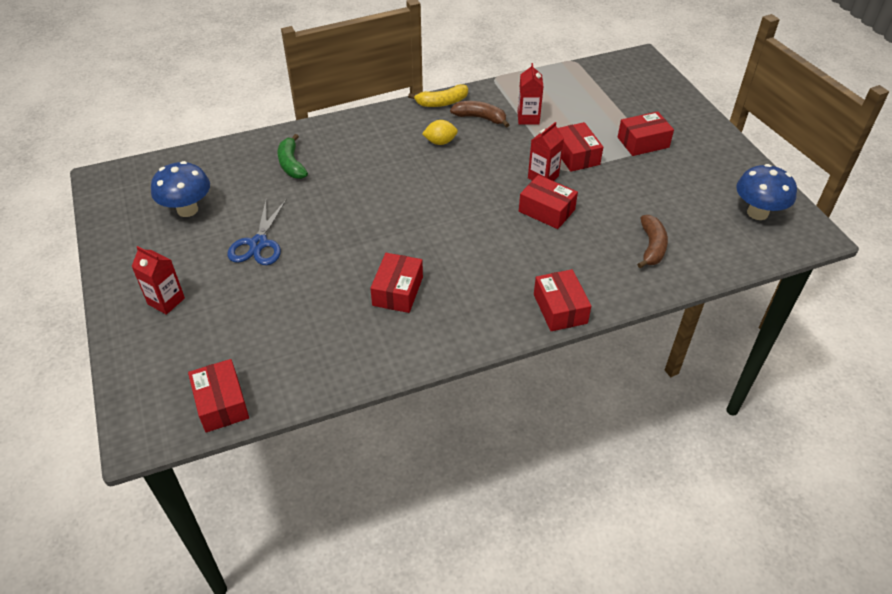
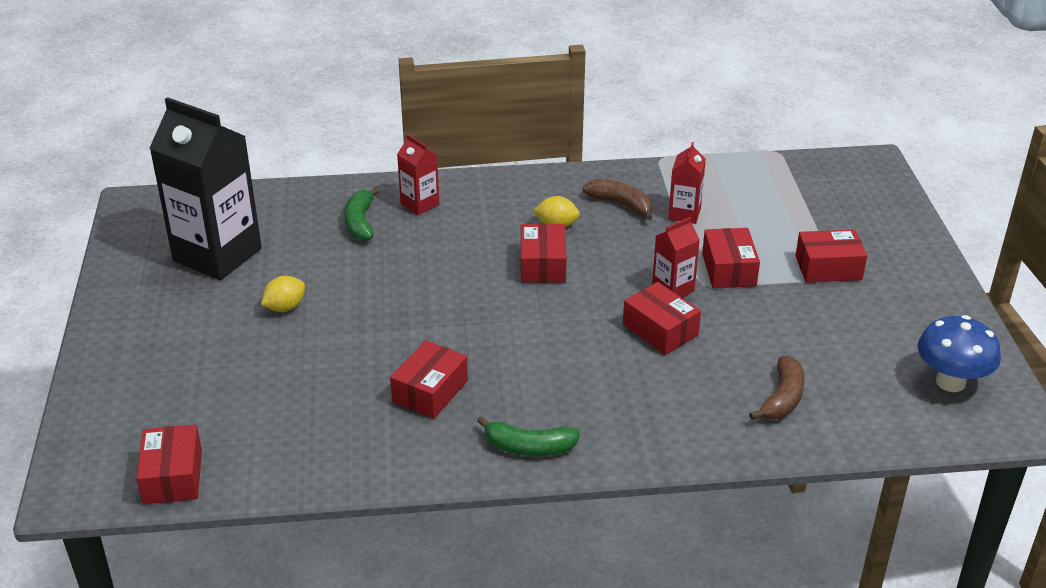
camera: 15 degrees right, 10 degrees down
(166, 301) = (154, 352): red carton -> red carton (420, 204)
(187, 210) = (217, 255): blue mushroom -> black carton
(258, 244) = (285, 307): blue scissors -> yellow lemon
(442, 102) = (579, 178): yellow banana -> none
(488, 321) = (529, 447): none -> green banana
(560, 309) = (627, 450): red box -> red box (542, 265)

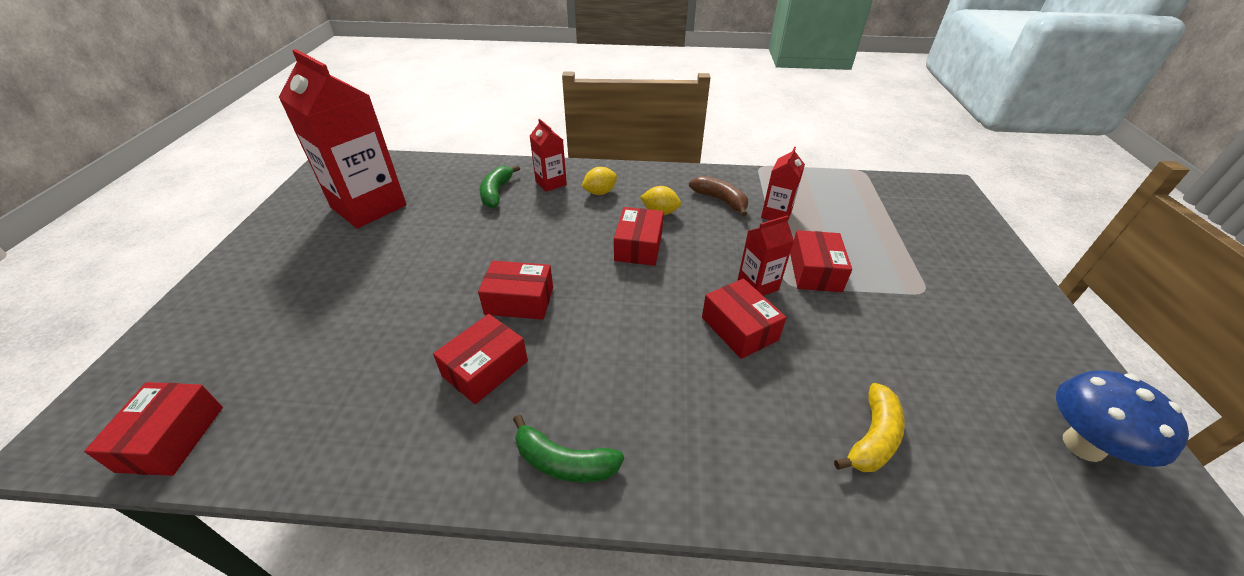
camera: 10 degrees right, 5 degrees up
(217, 255) = (369, 206): black carton -> red carton
(285, 307) = (396, 259): yellow lemon -> yellow lemon (600, 192)
(782, 398) = (873, 437): brown banana -> yellow banana
(828, 268) = (916, 281): red box -> red box (519, 301)

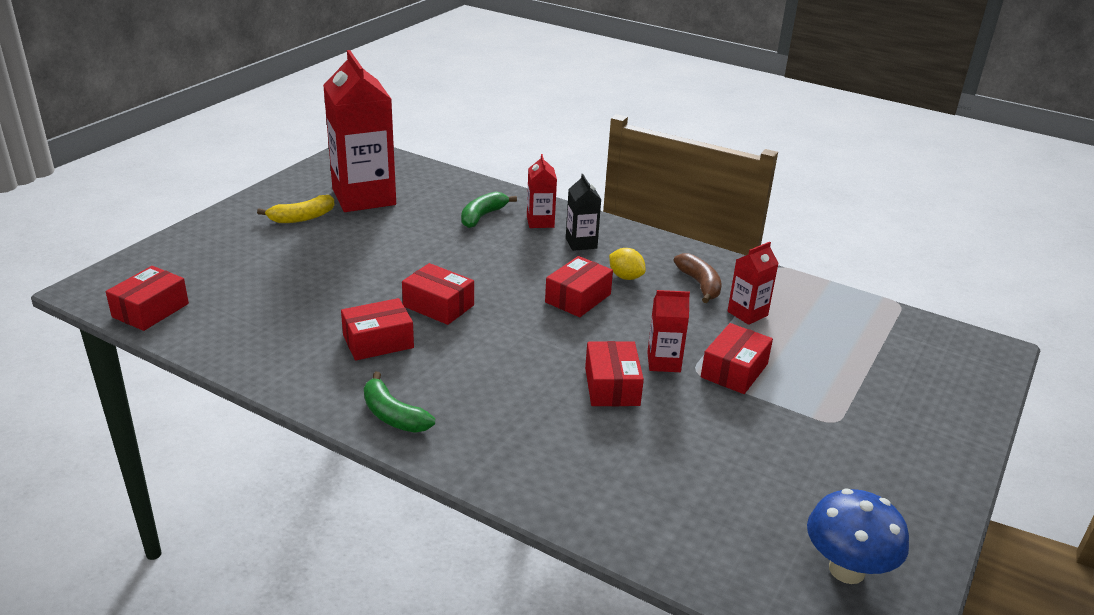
camera: 25 degrees right, 10 degrees down
(600, 192) = (581, 243): yellow lemon -> black carton
(873, 437) = (652, 492): yellow banana -> yellow banana (302, 218)

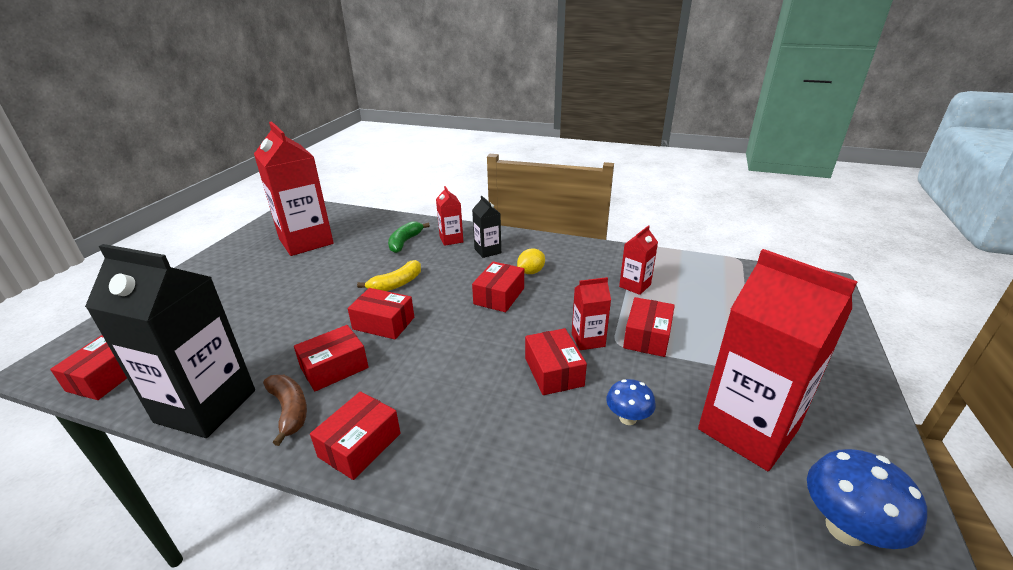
camera: 10 degrees left, 0 degrees up
(247, 354) = (206, 406): none -> black carton
(302, 218) = (254, 266): yellow banana -> yellow banana (396, 284)
(393, 415) = (360, 445): green banana -> red box
(625, 277) = (531, 272): yellow lemon -> yellow lemon turned 75 degrees counterclockwise
(674, 443) = (627, 418): none -> blue mushroom
(700, 284) = (589, 268): brown banana -> brown banana (290, 410)
(798, 476) = (747, 429): none -> red carton

